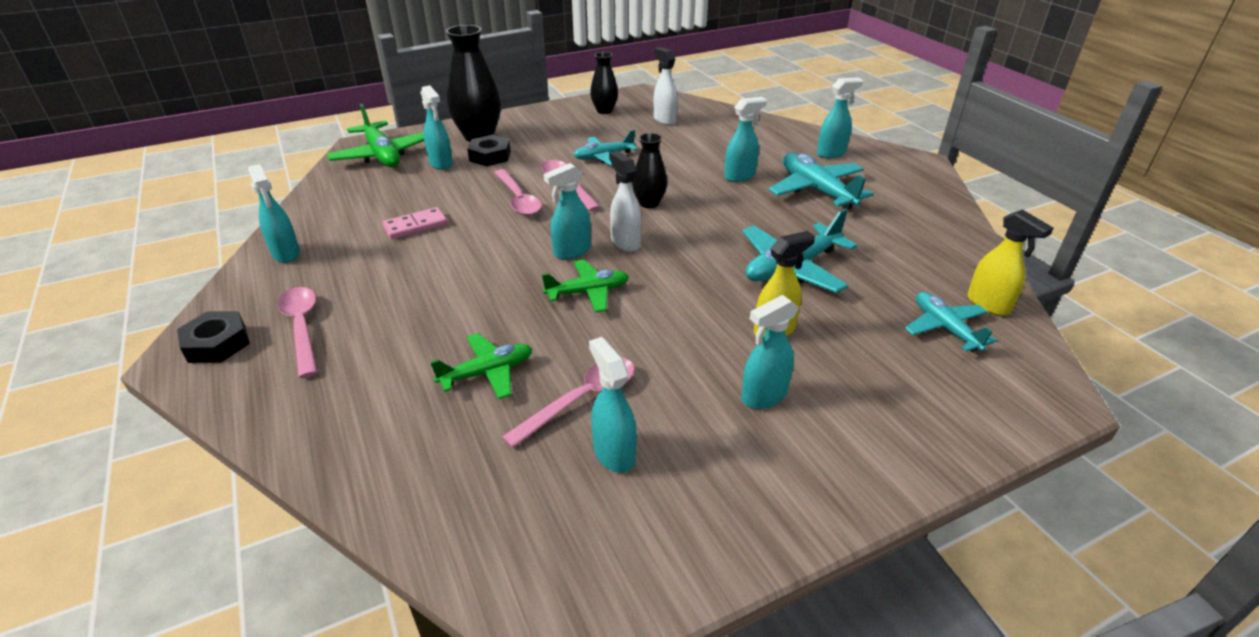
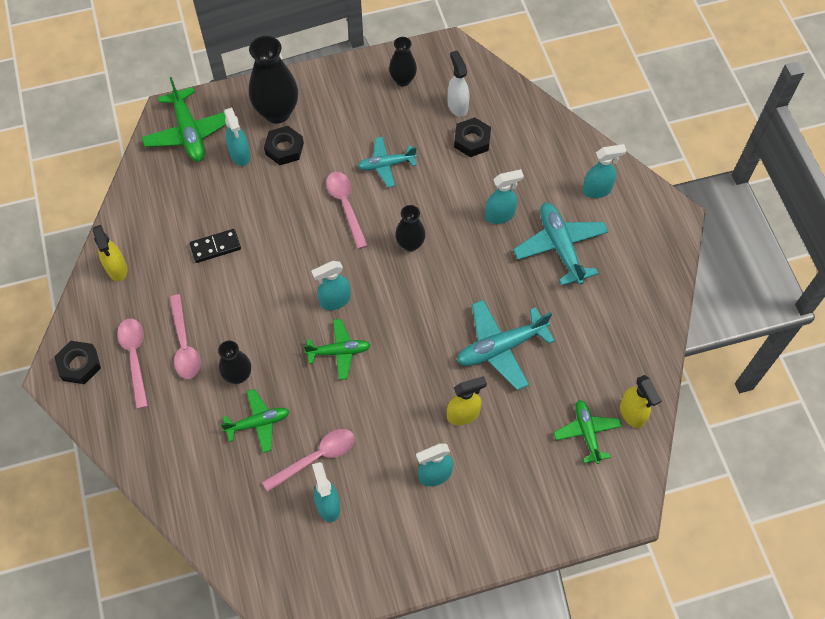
camera: 10 degrees right, 25 degrees up
(286, 254) = (117, 269): turquoise spray bottle -> yellow spray bottle
(415, 226) = (215, 247): pink domino -> black domino
(453, 328) = (238, 375): none -> black vase
(518, 199) = (301, 221): pink spoon -> pink spoon (184, 344)
(625, 242) = (379, 295): white spray bottle -> none
(688, 136) = (472, 140): none -> black nut
(945, 328) = (587, 433): turquoise plane -> green plane

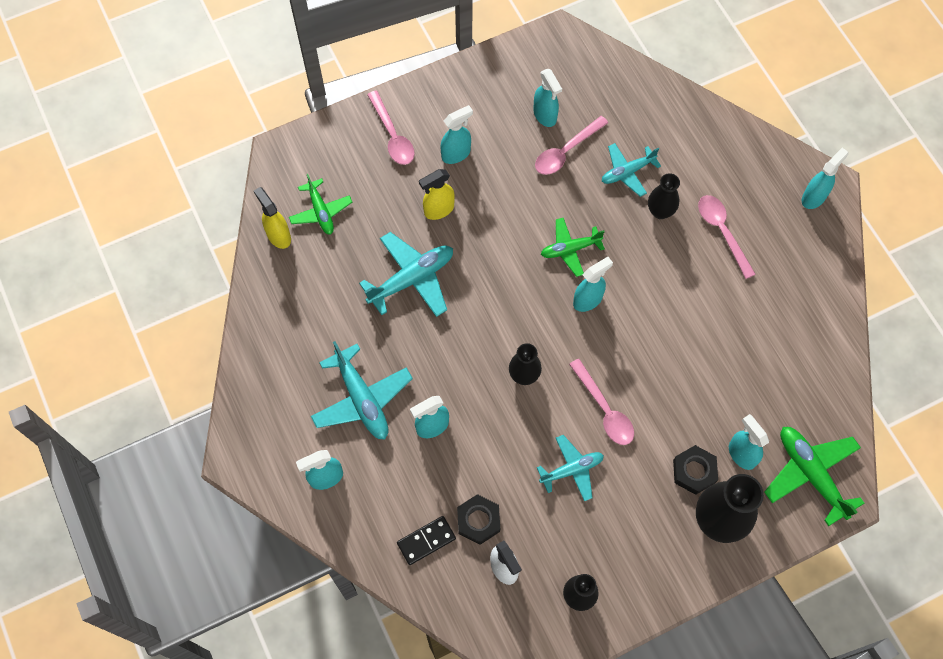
camera: 170 degrees right, 5 degrees up
(79, 365) = (814, 197): black nut -> turquoise spray bottle
(117, 269) = (820, 297): yellow spray bottle -> none
(135, 358) = (764, 212): pink spoon -> pink spoon (392, 135)
(215, 247) = (728, 337): black domino -> black domino (426, 541)
(258, 423) = (627, 172): green plane -> turquoise plane

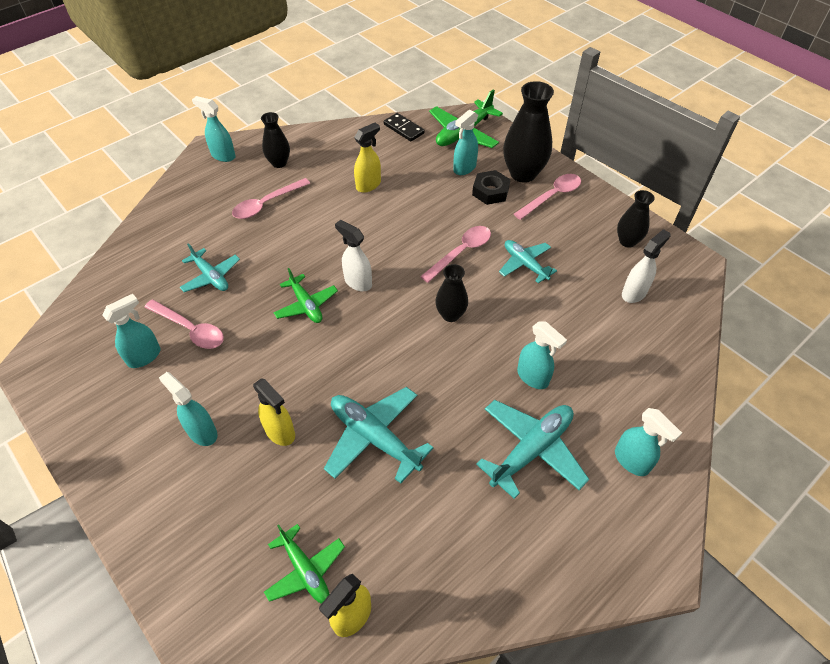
camera: 105 degrees left, 15 degrees down
(321, 211) = (305, 570): green plane -> green plane turned 90 degrees clockwise
(392, 135) = (180, 511): pink spoon -> pink spoon (552, 196)
(426, 541) = (644, 355): black domino -> black domino (403, 129)
(478, 521) = (604, 320): black nut -> none
(588, 300) = (357, 282): turquoise spray bottle -> white spray bottle
(660, 211) = (252, 246): black vase -> black vase (279, 163)
(732, 340) = (368, 185): none -> yellow spray bottle

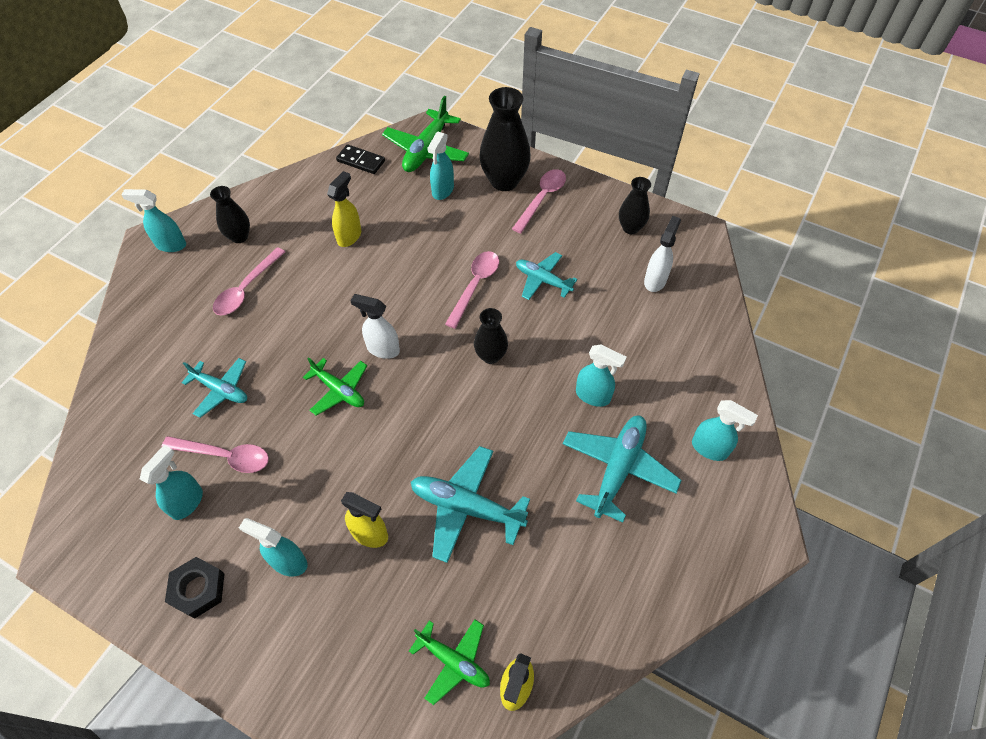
camera: 20 degrees left, 5 degrees up
(490, 191) = (479, 210): black nut -> black nut (198, 589)

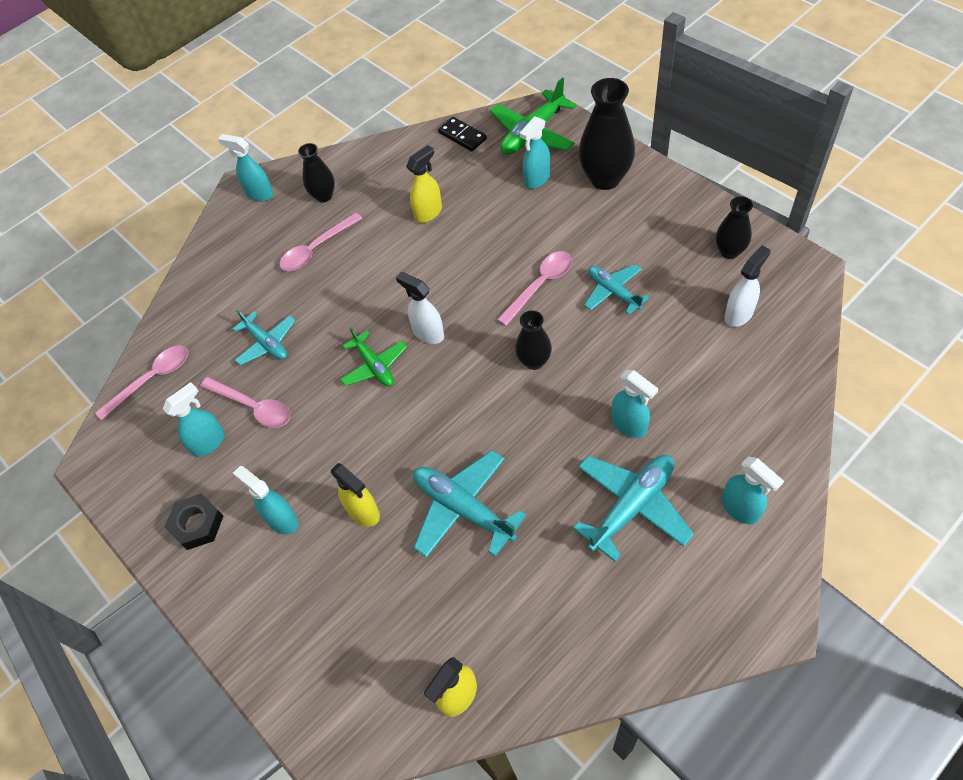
camera: 25 degrees right, 0 degrees up
(453, 661) = (406, 653): green plane -> none
(542, 199) = (640, 204): pink spoon -> pink spoon (152, 379)

